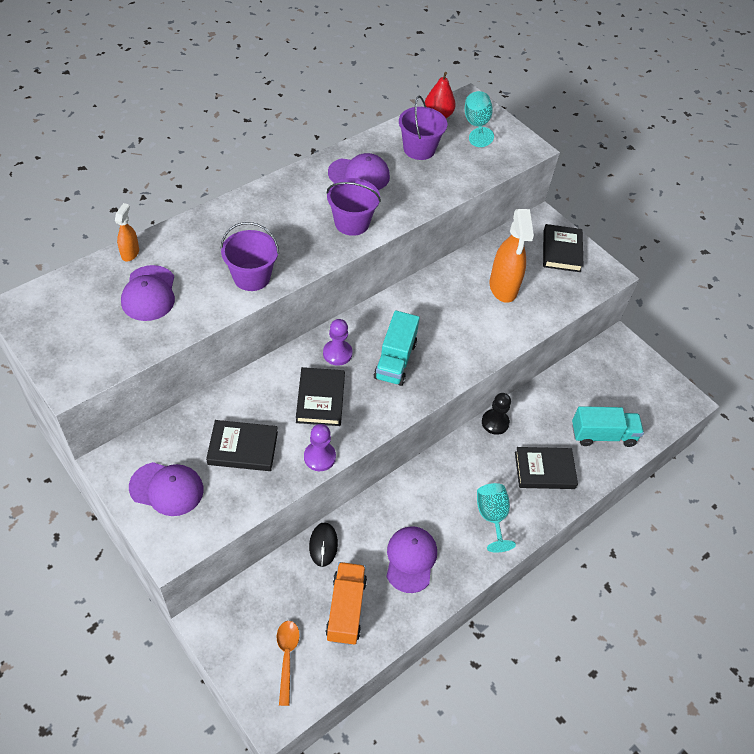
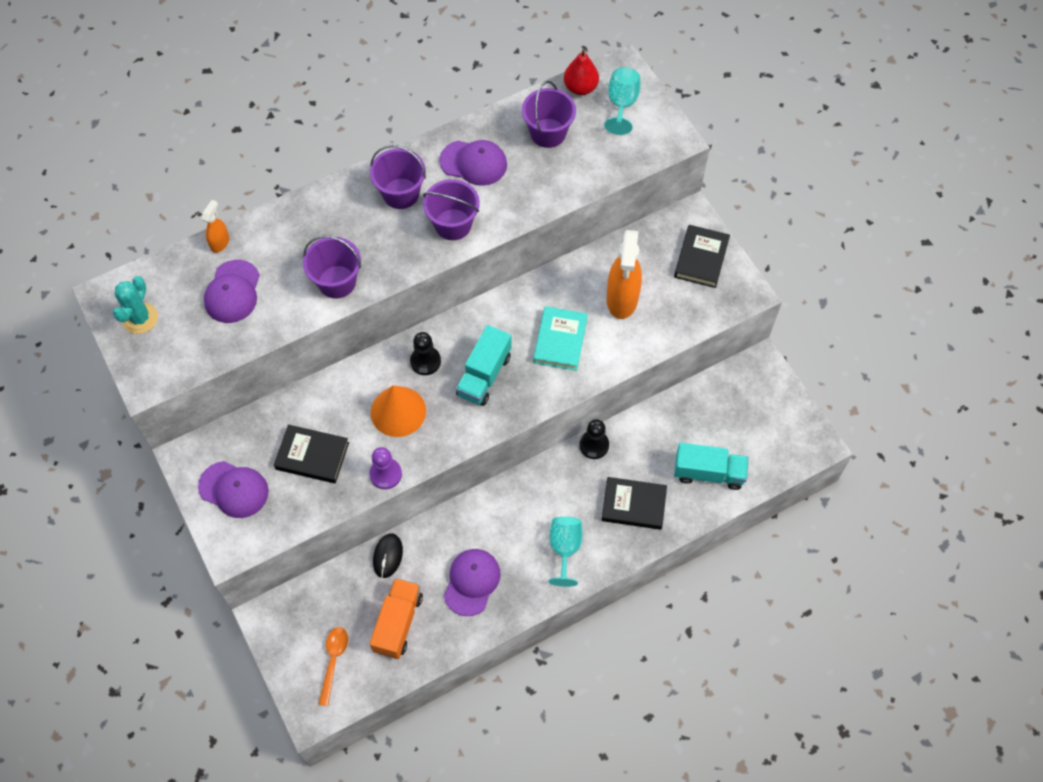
camera: 15 degrees right, 10 degrees up
(56, 324) = (140, 318): none -> turquoise cactus
(298, 202) = (401, 193): none -> purple bucket
(320, 399) = (398, 411): black book -> orange cone
(337, 353) = (425, 361): purple pawn -> black pawn
(457, 325) = (560, 340): none -> turquoise book

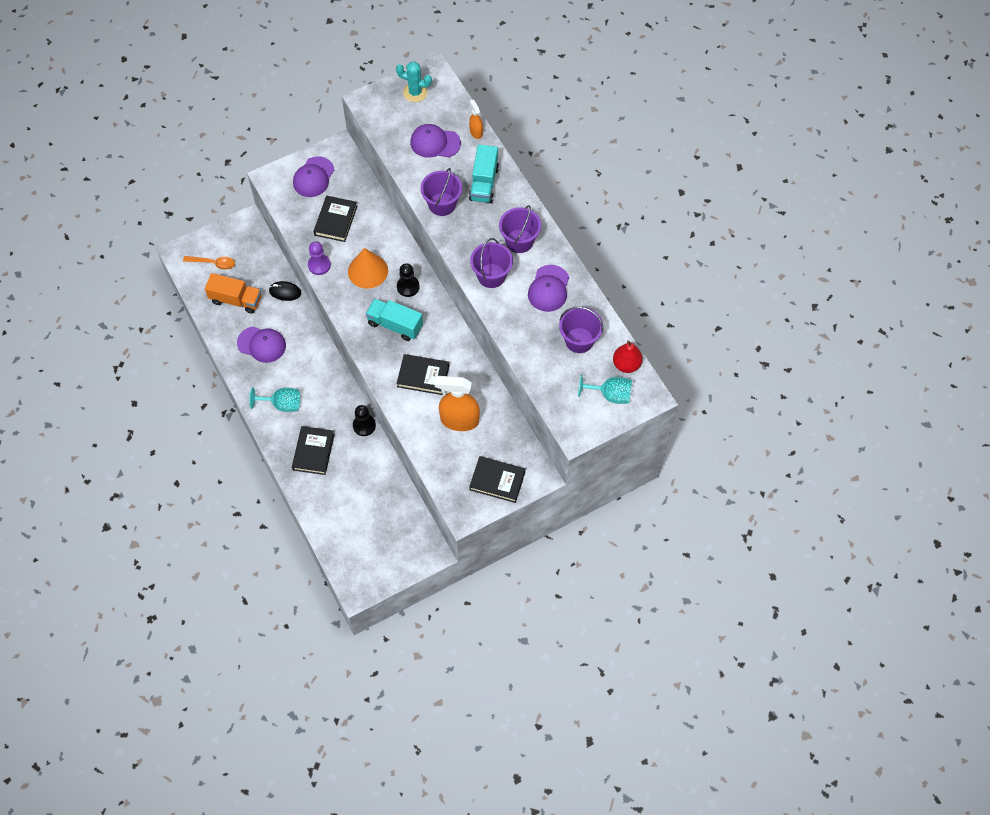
camera: 90 degrees right, 0 degrees up
(220, 243) = (476, 132): orange spray bottle -> orange spray bottle turned 135 degrees counterclockwise
(560, 340) = (423, 376): turquoise book -> black book
(708, 473) = (337, 506): turquoise truck -> turquoise truck (484, 183)

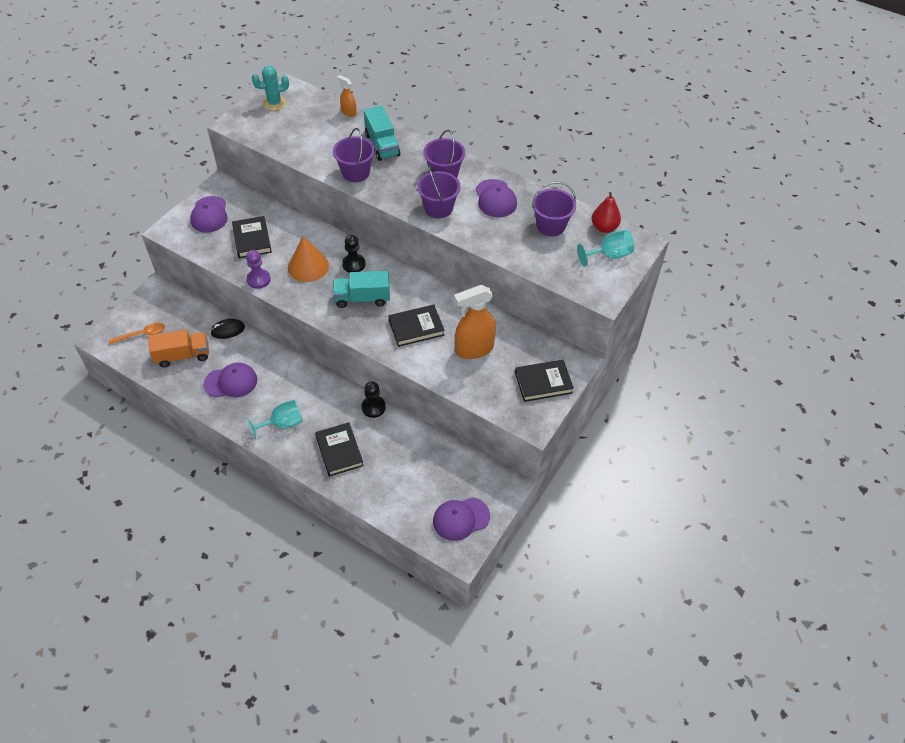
camera: 30 degrees left, 10 degrees down
(435, 143) = (317, 132): purple cap -> purple cap (461, 519)

